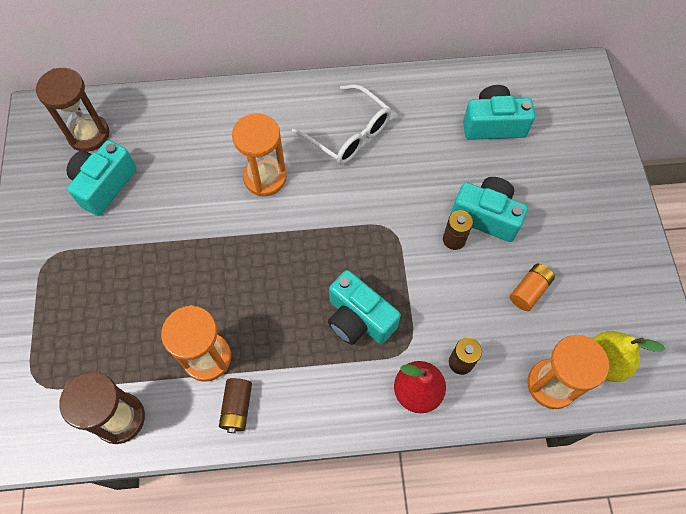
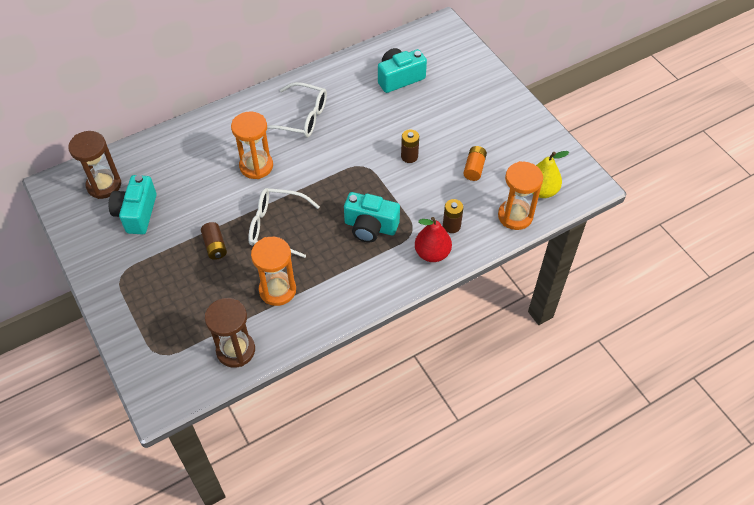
camera: 25 degrees left, 10 degrees down
(237, 407) = (315, 311): brown battery -> brown battery (215, 246)
(248, 269) = (276, 227): none -> white glasses
(486, 216) = (423, 135): turquoise camera -> none

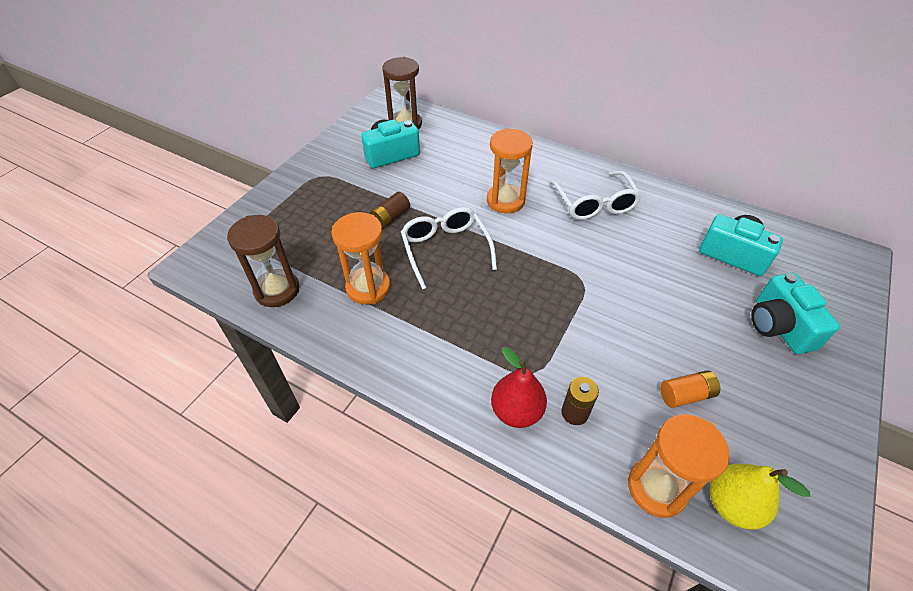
camera: 60 degrees right, 5 degrees down
(370, 227) = (506, 327): turquoise camera -> turquoise camera (779, 326)
(409, 156) = (636, 316): brown battery -> none

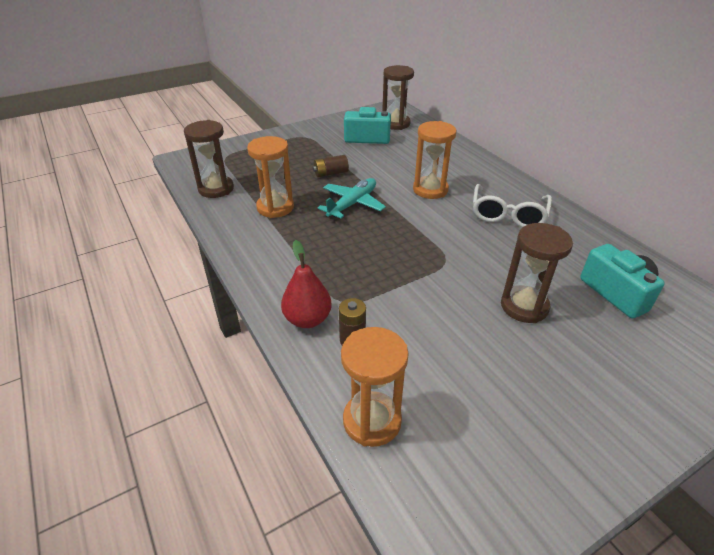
camera: 30 degrees right, 10 degrees down
(445, 249) = (352, 204): white glasses -> turquoise plane
(679, 302) = (524, 306): none -> brown hourglass
(685, 395) = (464, 371): orange battery -> none
(732, 504) = (430, 467): yellow pear -> none
(779, 326) = (615, 363): turquoise camera -> none

